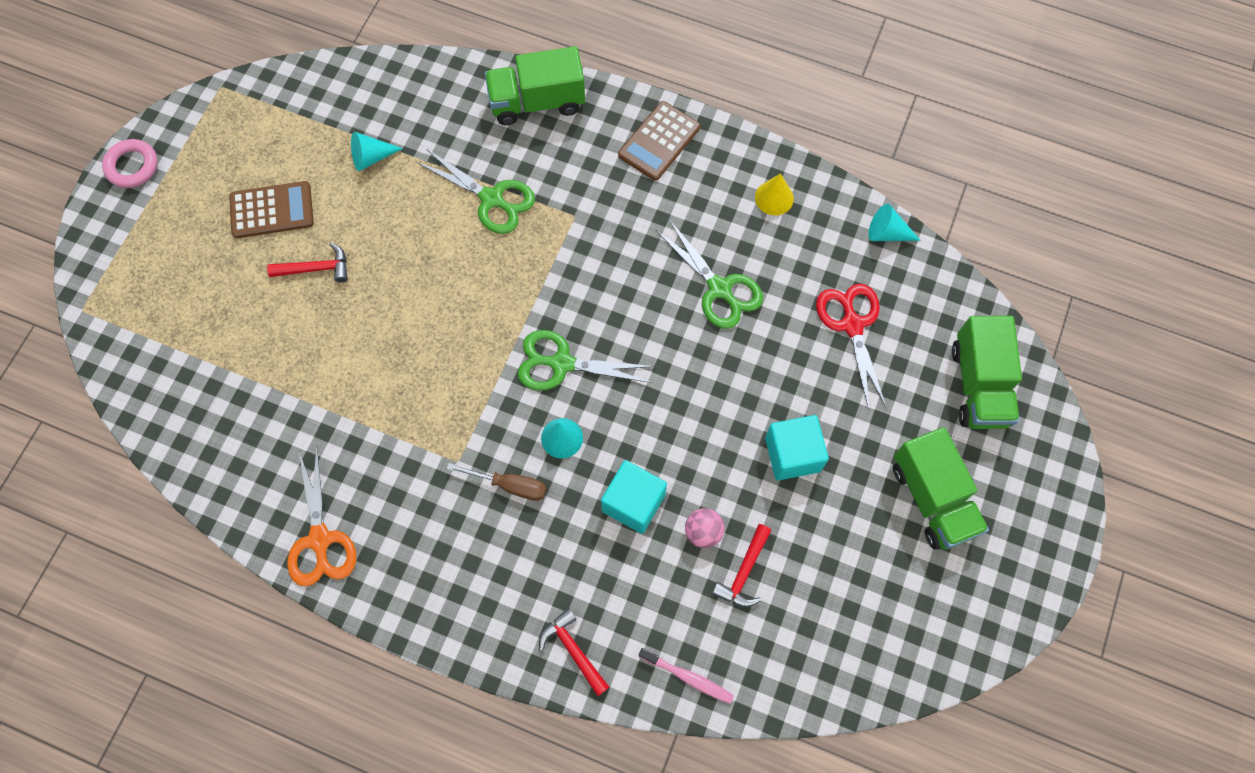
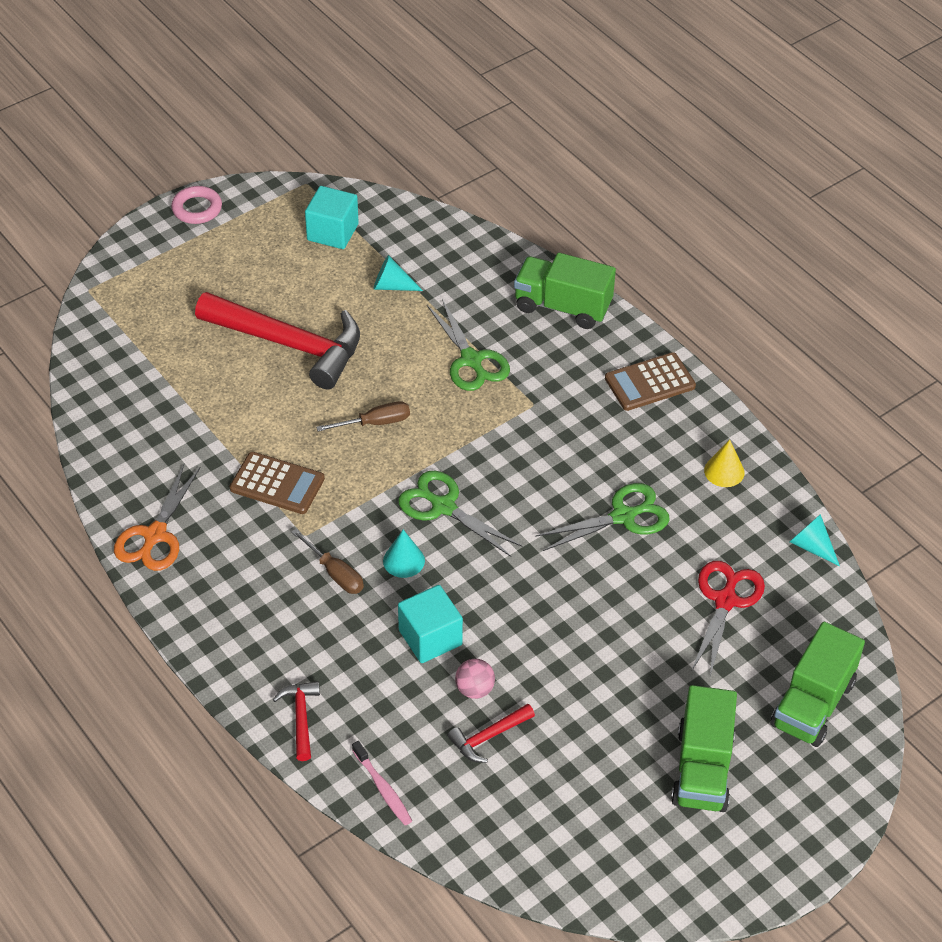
camera: 30 degrees right, 20 degrees down
(272, 210) = (284, 287): brown calculator -> brown calculator (277, 484)
(316, 268) = (289, 344): red hammer -> red hammer, size x2.27
(447, 310) = (375, 423): none -> brown screwdriver
(719, 289) = (623, 516): green scissors -> green scissors turned 105 degrees counterclockwise
(792, 454) = (597, 671): turquoise cube -> turquoise cube (332, 232)

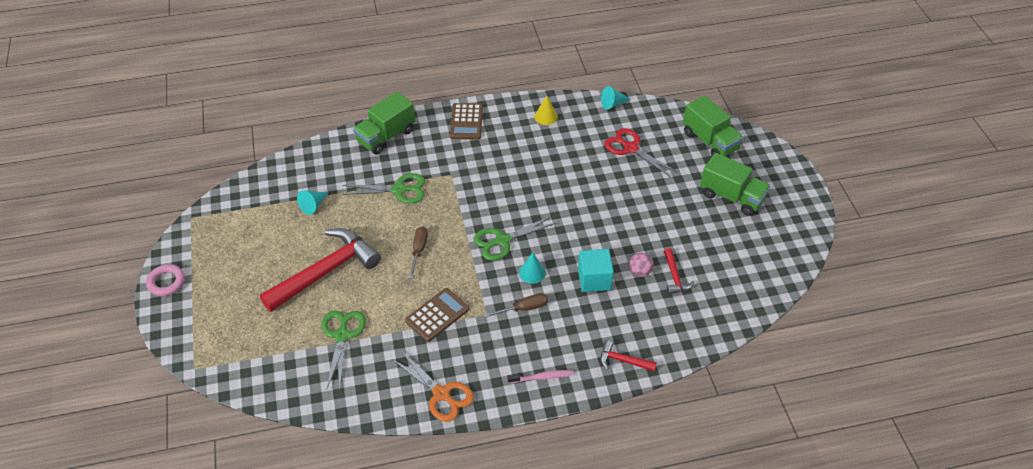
camera: 65 degrees left, 0 degrees up
(332, 232) = (245, 218): turquoise cube -> none
(383, 788) = (689, 337): pink toothbrush -> pink toothbrush (542, 377)
(623, 516) = (553, 167): green scissors -> green scissors (342, 336)

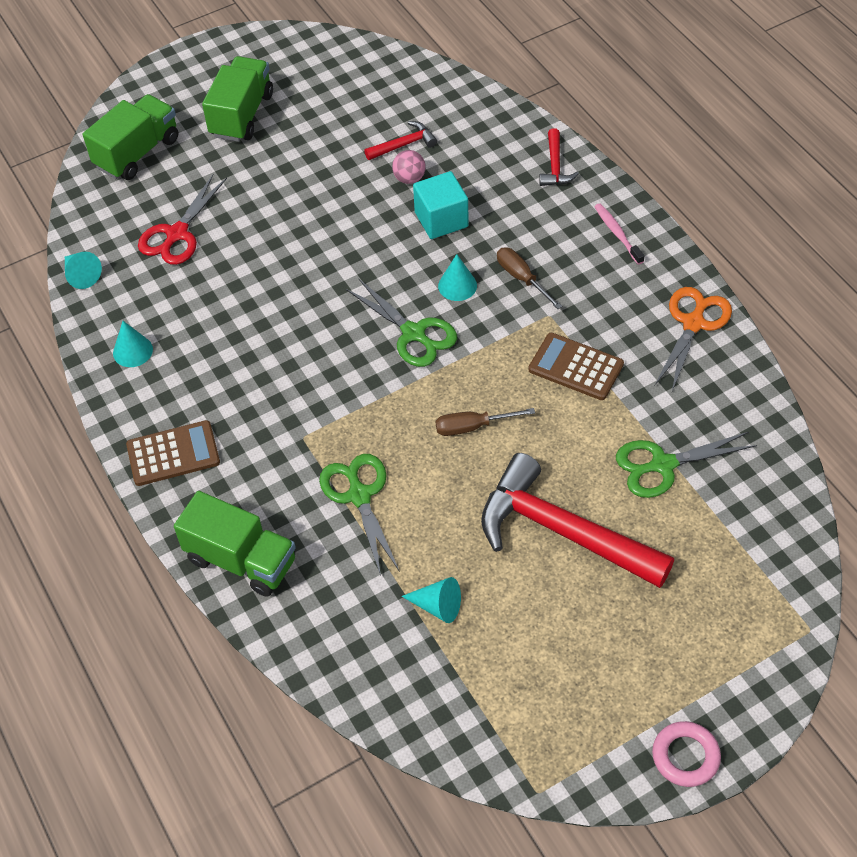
camera: 105 degrees left, 5 degrees up
(546, 116) = (132, 351): yellow cone -> turquoise cone

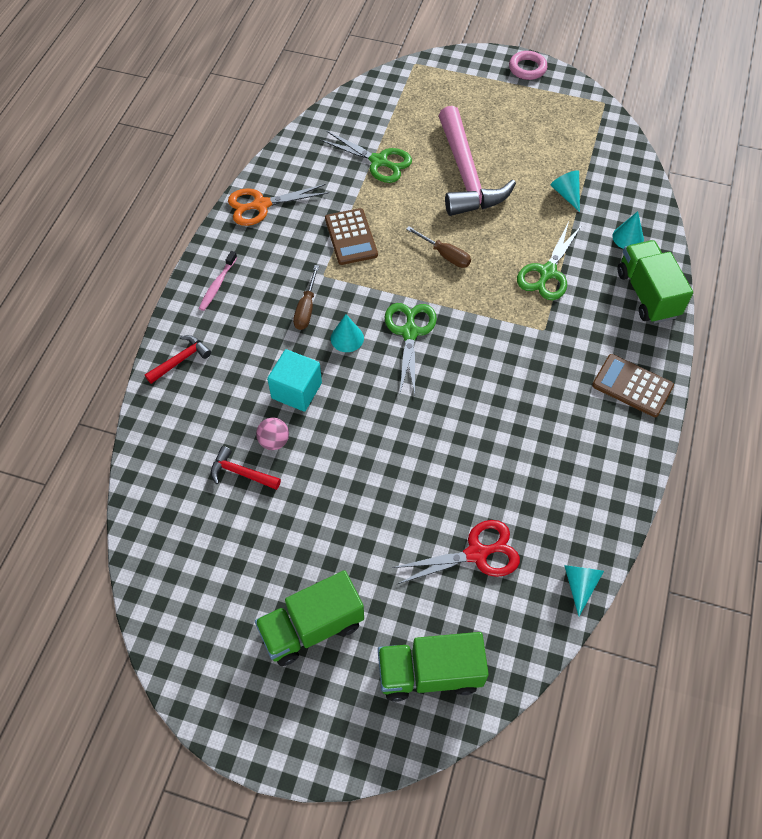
camera: 135 degrees left, 5 degrees up
(132, 351) = (596, 482): turquoise cone -> turquoise cone (628, 237)
(562, 531) = (466, 175): red hammer -> pink hammer

